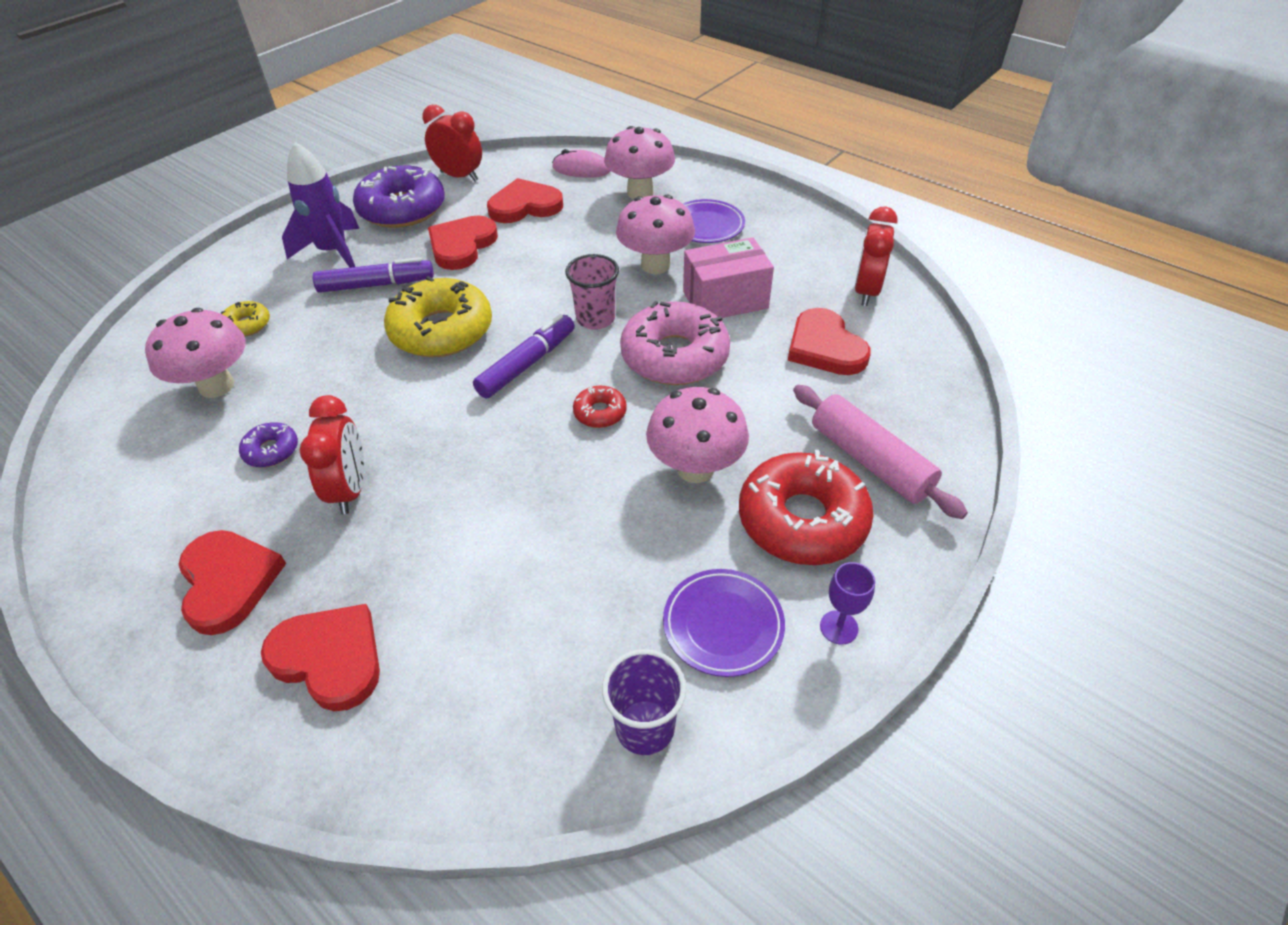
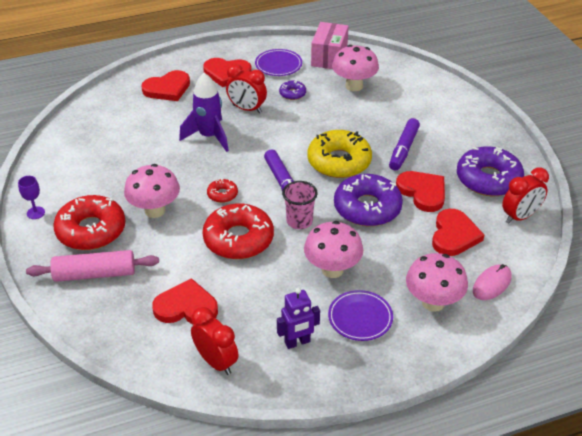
camera: 120 degrees right, 5 degrees down
(247, 325) = (399, 101): yellow donut -> none
(333, 252) = (452, 141): purple rocket -> purple rocket (209, 137)
(524, 276) = (367, 208): none -> purple donut
(645, 727) = (61, 147): purple cup -> none
(674, 356) = (238, 239): pink donut -> red donut
(723, 625) = (73, 182): purple plate -> purple plate (278, 65)
(725, 300) = (269, 285): pink box -> pink box (329, 57)
(780, 251) = (297, 342): none -> purple robot

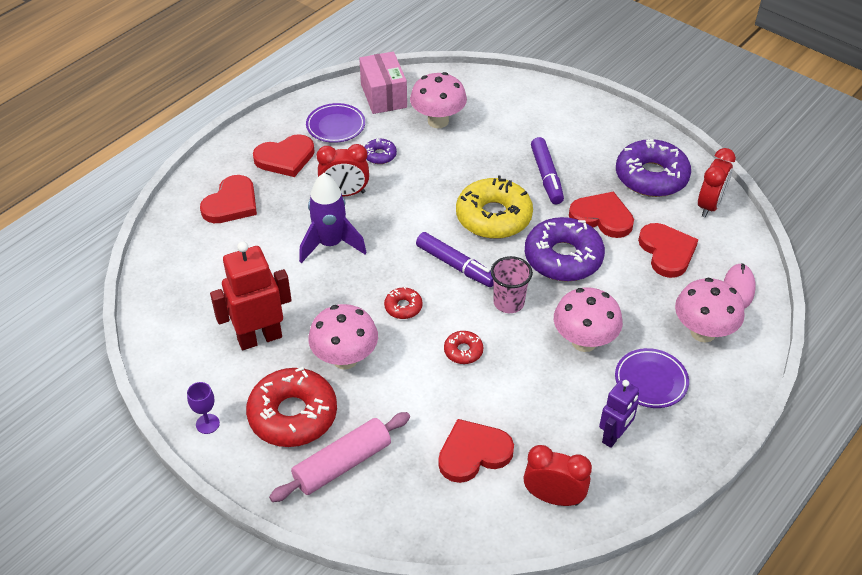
camera: 30 degrees left, 5 degrees up
(112, 175) = (259, 338): none -> red robot
(238, 239) = (463, 351): red donut -> red donut, size x0.46

